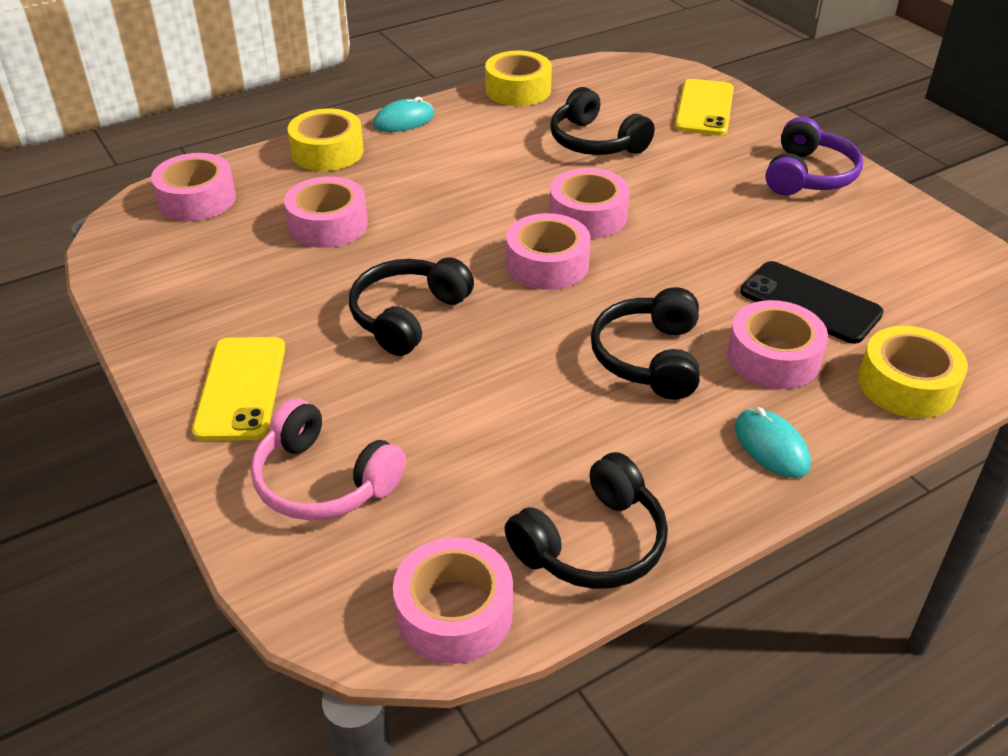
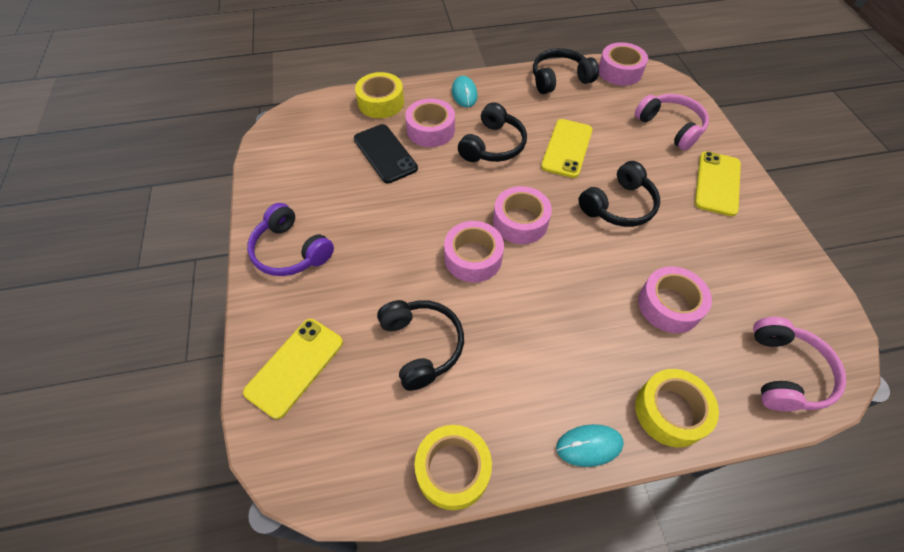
camera: 160 degrees left, 15 degrees up
(197, 199) = (785, 372): pink tape -> pink headphones
(518, 385) = (567, 148): none -> yellow phone
(808, 175) = (291, 251): purple headphones -> purple headphones turned 90 degrees counterclockwise

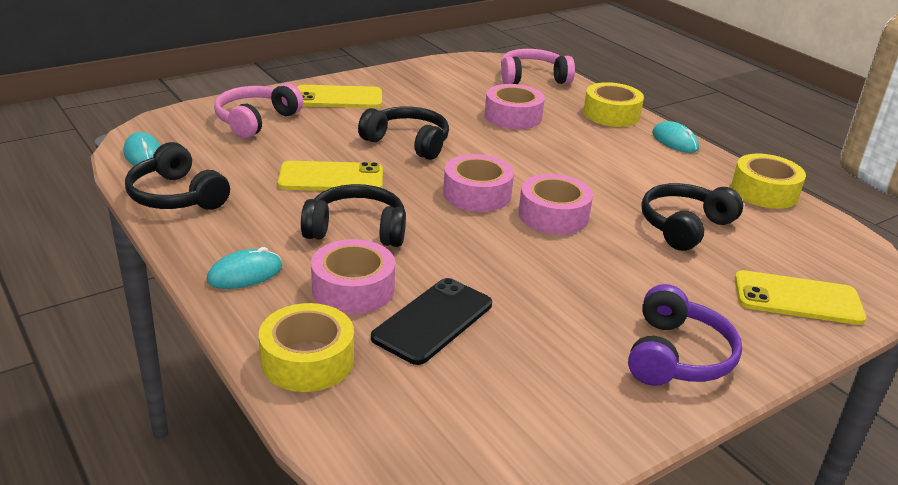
camera: 115 degrees left, 25 degrees down
(620, 71) = (143, 154): pink tape -> turquoise mouse

